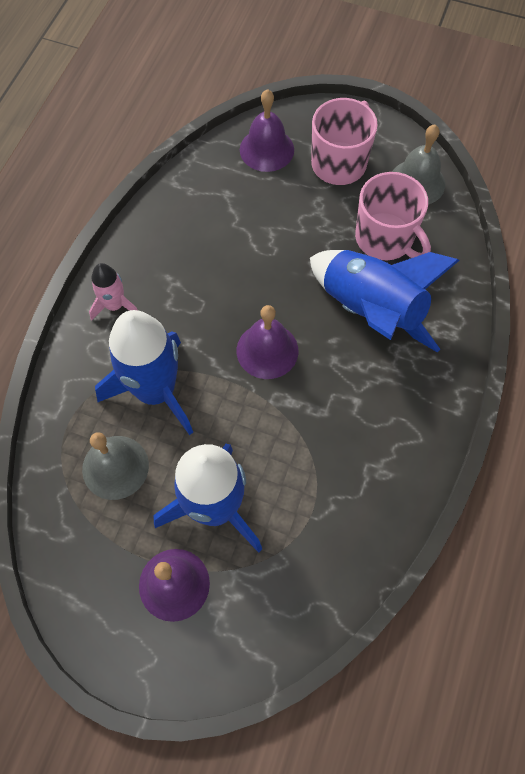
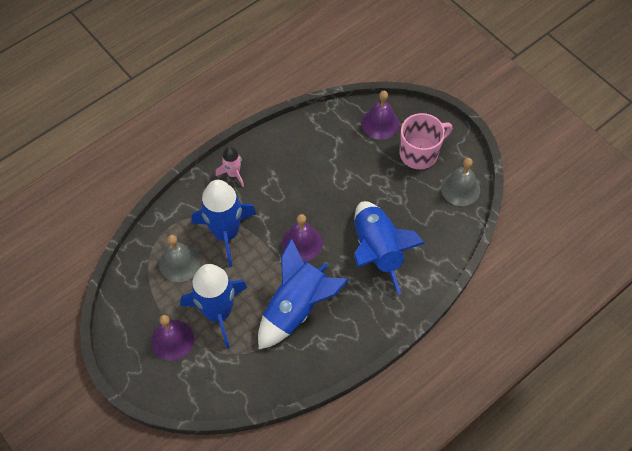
camera: 30 degrees right, 5 degrees down
(317, 441) = (297, 308): none -> blue rocket
(385, 239) = (416, 213): pink mug -> none

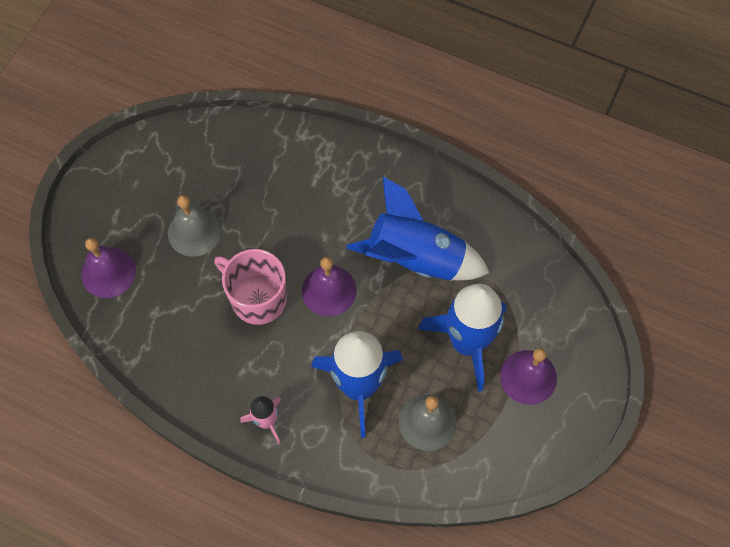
camera: 115 degrees left, 5 degrees up
(377, 251) = (299, 204): blue rocket -> none
(419, 153) = (137, 209): pink mug -> pink mug (257, 298)
(460, 188) = (172, 148): grey bell -> grey bell (194, 232)

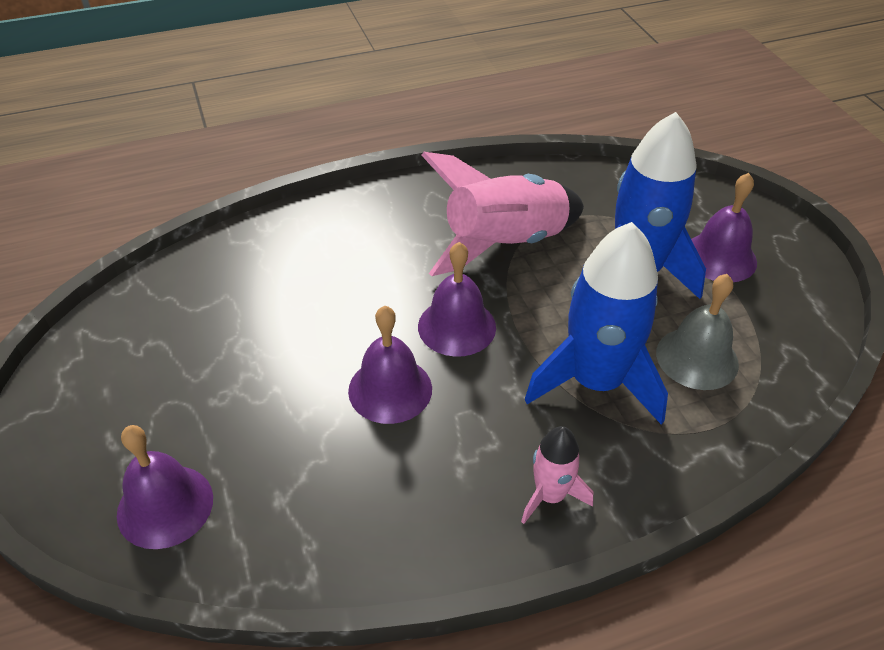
camera: 45 degrees left, 20 degrees down
(194, 232) = (238, 384): grey bell -> none
(257, 298) = (390, 389): pink mug -> purple bell
(416, 259) = (505, 244): blue rocket -> pink rocket

